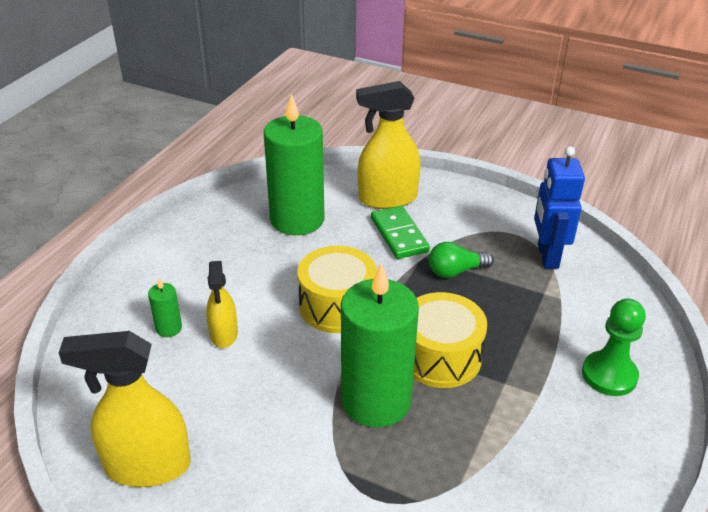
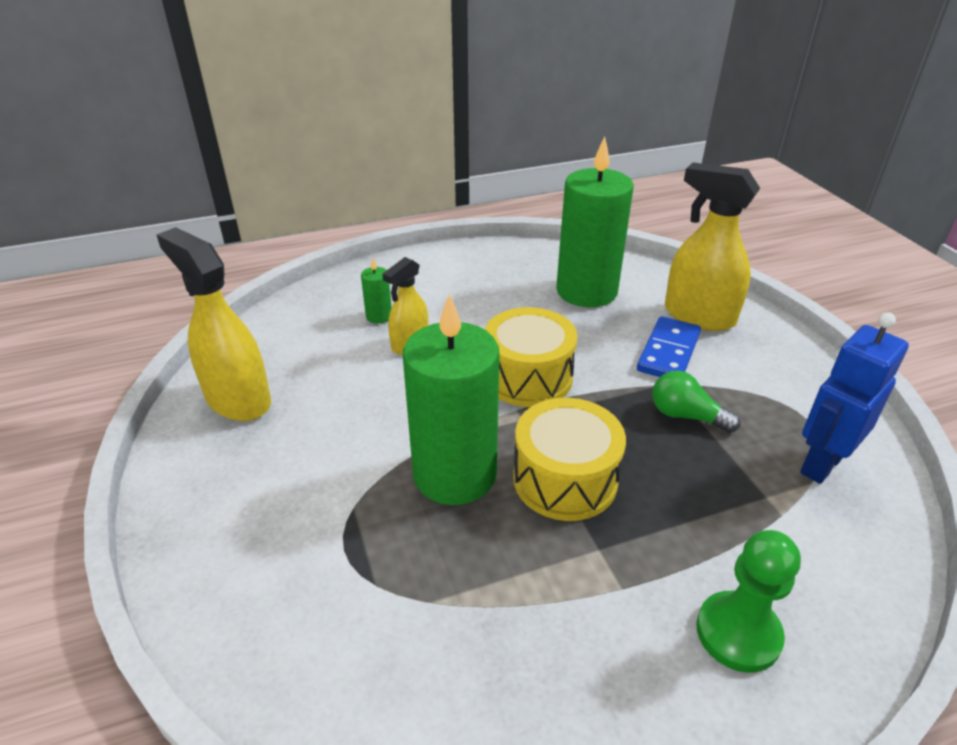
camera: 45 degrees right, 0 degrees up
(399, 235) = (668, 352): green domino -> blue domino

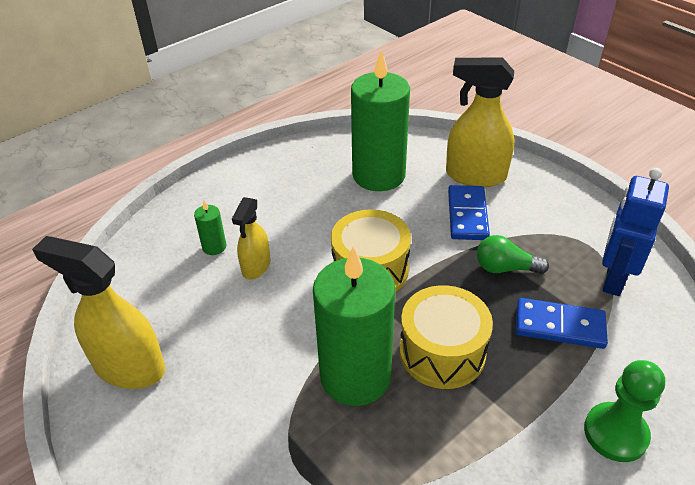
camera: 20 degrees left, 5 degrees up
(723, 494) = (559, 326): none -> blue domino

